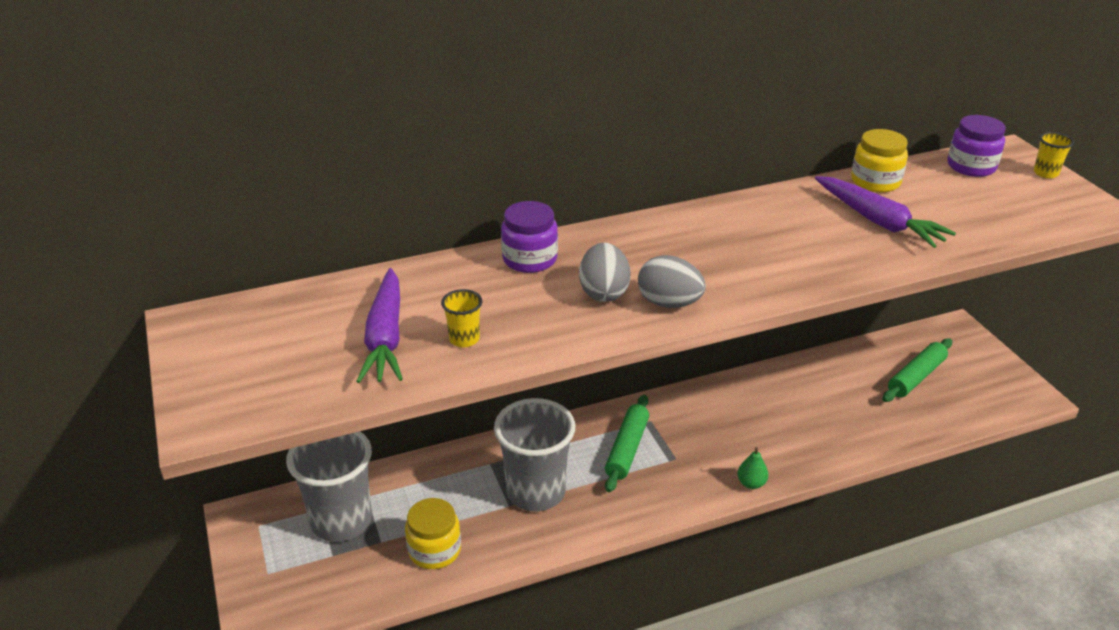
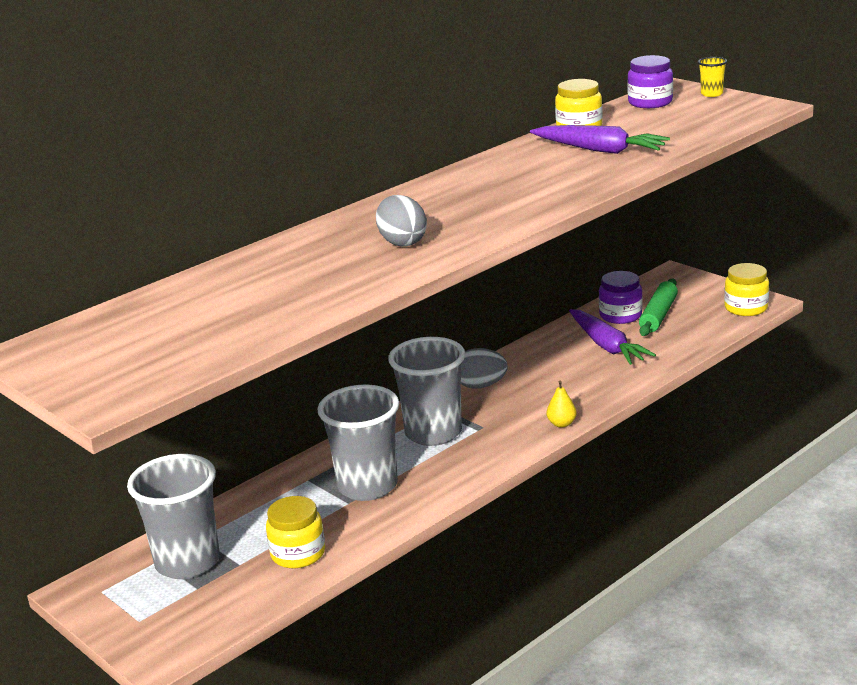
camera: 20 degrees left, 10 degrees down
(385, 337) = (228, 314): purple carrot -> purple carrot (607, 346)
(464, 339) = (302, 297): yellow cup -> none
(530, 259) = (316, 239): purple jar -> purple jar (620, 315)
(627, 449) = (433, 433): green rolling pin -> grey cup
(669, 303) = (464, 235): grey egg -> grey egg (481, 386)
(751, 483) = (561, 424): green pear -> yellow pear
(1012, 398) = (746, 308): none -> yellow jar

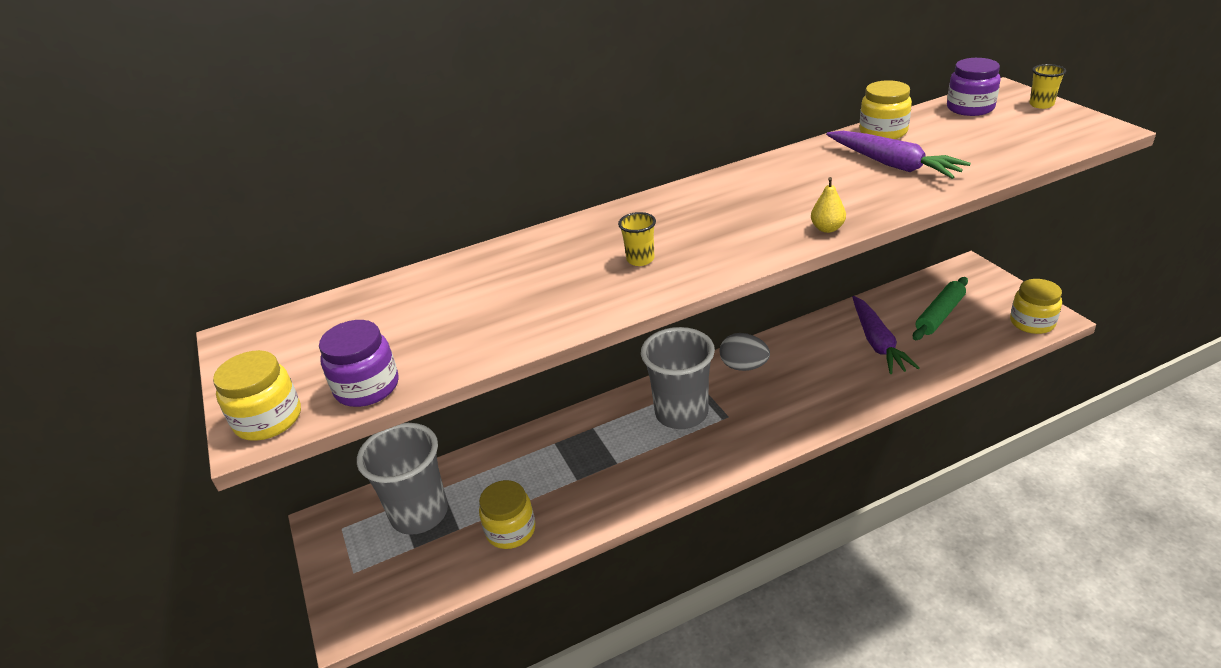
camera: 20 degrees right, 10 degrees up
(113, 395) = (268, 419): none -> yellow jar
(367, 486) = (600, 464): grey cup -> none
(402, 242) = (640, 259): grey egg -> yellow cup
(561, 424) = (802, 430): yellow pear -> yellow pear (827, 228)
(620, 315) = (902, 308): purple jar -> purple jar (367, 387)

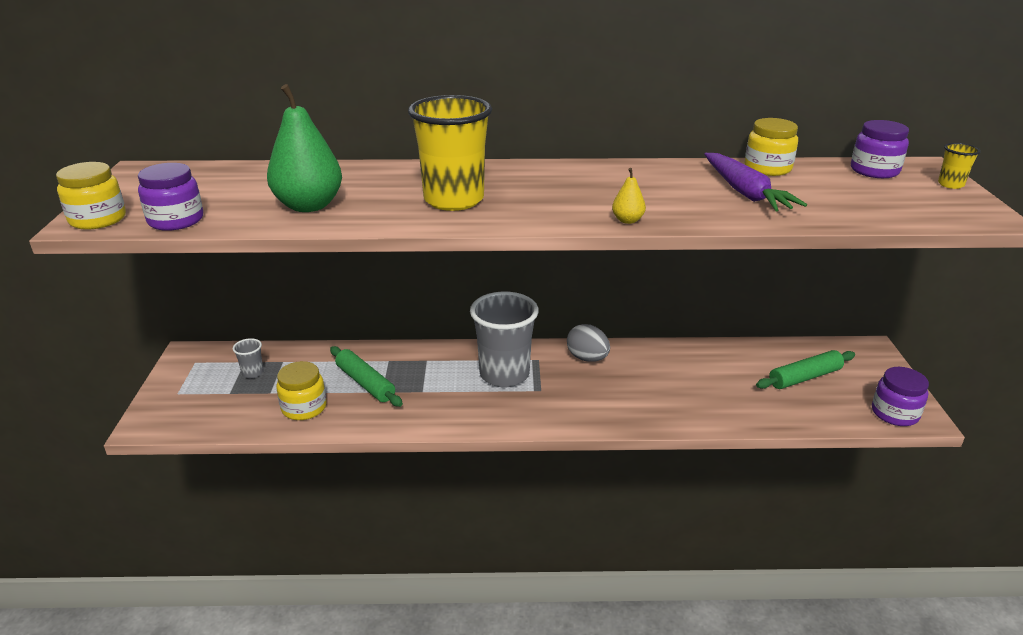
camera: 20 degrees right, 5 degrees down
(420, 514) = (252, 373): grey cup -> grey cup, size x0.42
(497, 317) = (309, 206): none -> green pear
(552, 477) = (365, 383): none -> green rolling pin
(640, 259) = (453, 200): yellow cup -> yellow cup, size x2.36
(877, 343) = (724, 379): purple carrot -> none
(1032, 322) = (894, 413): yellow jar -> purple jar

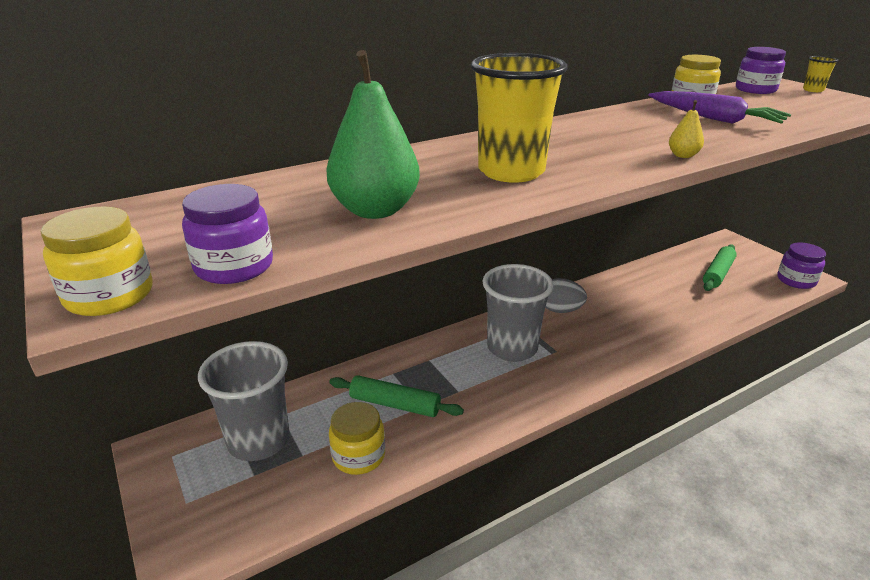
camera: 30 degrees left, 0 degrees up
(252, 373) = (259, 441): grey cup -> grey cup, size x2.36

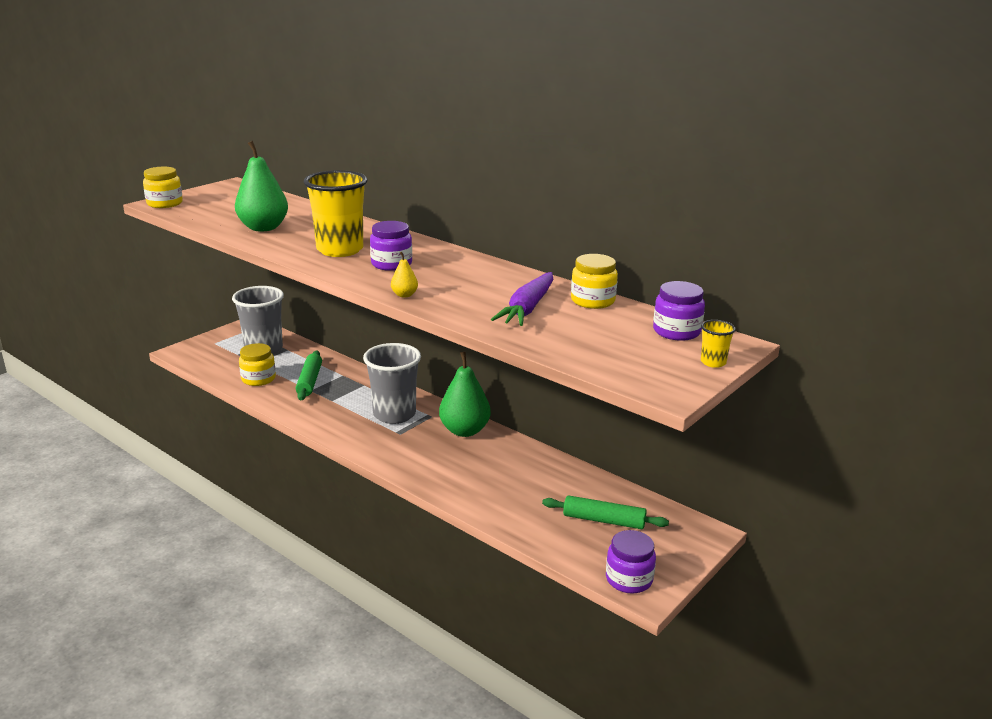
camera: 70 degrees right, 5 degrees down
(234, 266) = (192, 215): purple jar -> purple jar (391, 264)
(560, 310) = (464, 430): grey egg -> green pear

